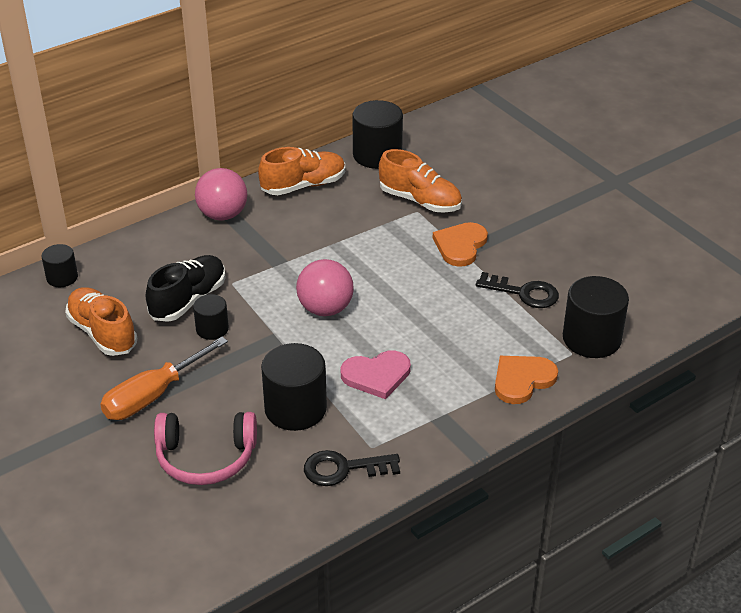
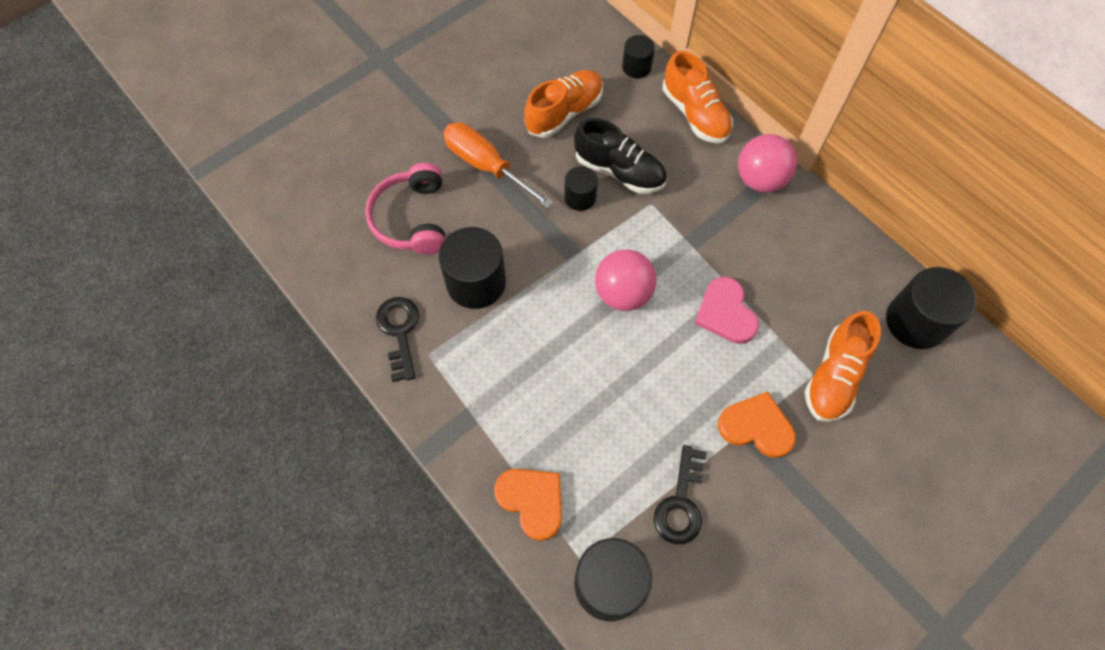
camera: 85 degrees right, 25 degrees up
(303, 185) = (832, 249): orange shoe -> orange shoe (695, 114)
(376, 375) = (527, 351): pink heart -> pink heart (726, 313)

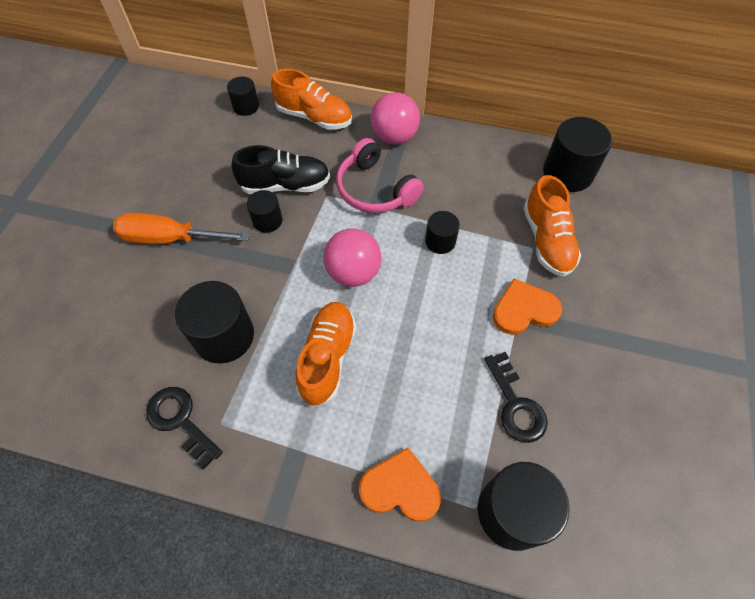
camera: 35 degrees left, 5 degrees down
(412, 218) = (129, 317): pink headphones -> pink headphones (375, 189)
(564, 113) = (210, 166): orange shoe -> orange shoe (327, 358)
(726, 313) = (440, 241): pink heart -> black cylinder

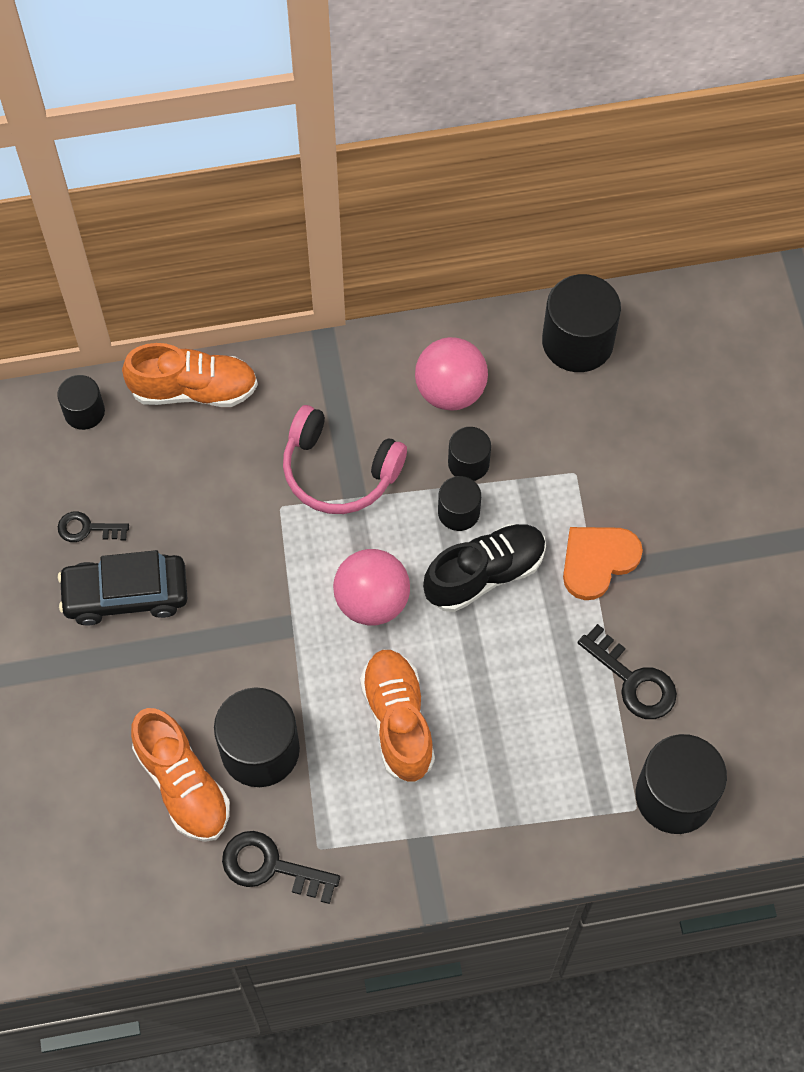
camera: 25 degrees left, 5 degrees up
(170, 239) = (110, 656): orange screwdriver -> none
(204, 208) = (126, 595): none -> black car
(206, 164) = (87, 528): none -> black key
(267, 221) = (222, 577): black cylinder -> black cylinder (468, 463)
(285, 185) = (215, 515): black shoe -> black shoe (484, 574)
(394, 137) = (323, 377): pink ball -> pink ball (450, 391)
(400, 488) = (550, 824): orange heart -> none
(547, 240) = (589, 455): orange shoe -> orange shoe (182, 784)

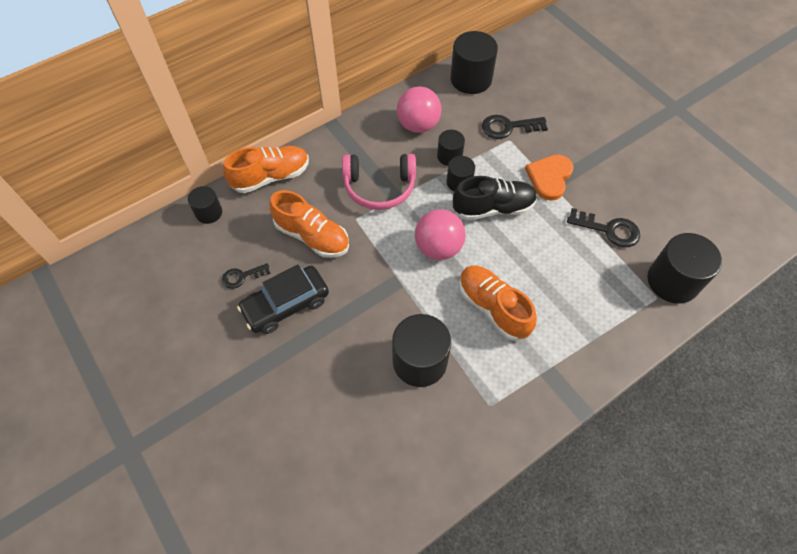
camera: 25 degrees left, 5 degrees down
(182, 784) = (382, 404): orange shoe -> orange shoe (312, 236)
(270, 866) = (467, 431): black key -> black key (508, 127)
(484, 574) = (493, 208): black shoe -> black shoe turned 45 degrees clockwise

